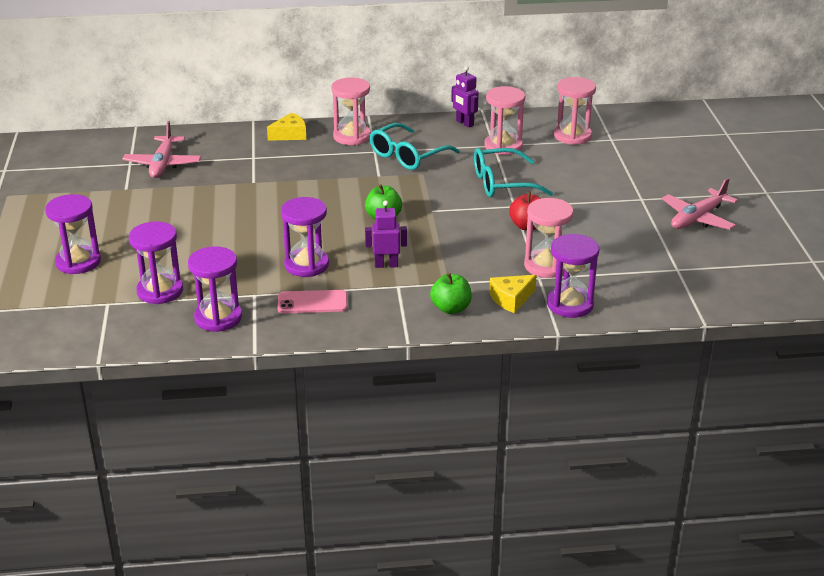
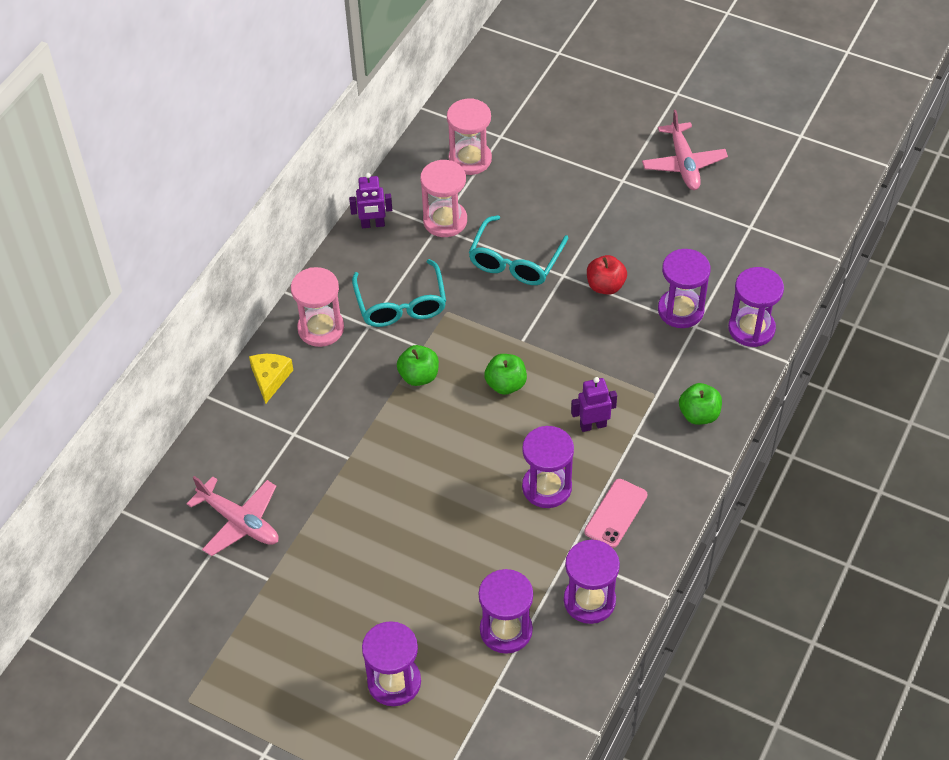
camera: 55 degrees left, 20 degrees up
(352, 183) = (419, 376): none -> green apple
(386, 265) = (593, 425): purple robot -> purple robot turned 45 degrees clockwise
(511, 299) = (714, 364): yellow cheese -> none
(546, 266) = (680, 310): pink hourglass -> purple hourglass

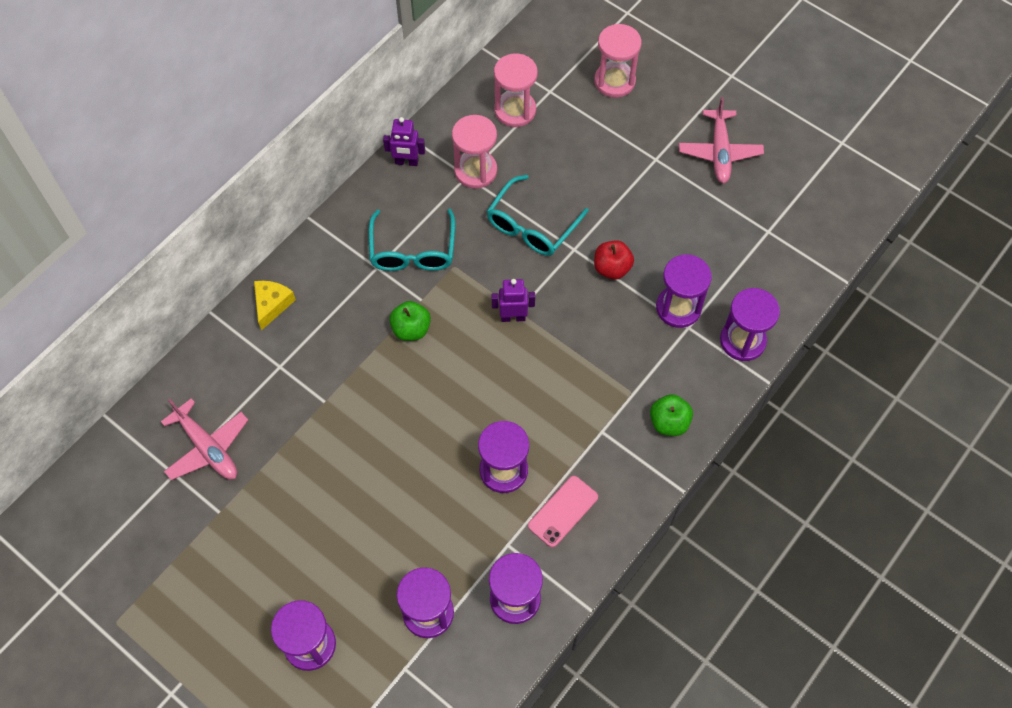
camera: 10 degrees right, 10 degrees up
(321, 328) = (331, 262): pink hourglass -> pink hourglass (614, 81)
(506, 384) = (491, 354): green apple -> none
(593, 425) = (564, 413): purple robot -> purple robot (513, 317)

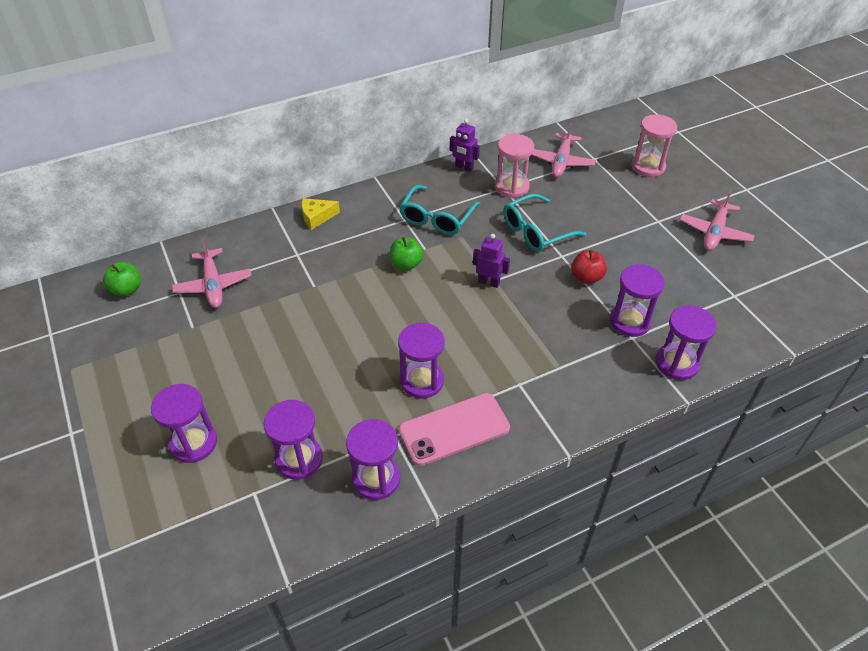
camera: 25 degrees right, 15 degrees down
(272, 304) = (317, 217): yellow cheese -> yellow cheese turned 150 degrees counterclockwise
(515, 110) = (561, 162): pink hourglass -> pink plane
(563, 511) = (454, 429): pink phone -> pink phone, size x1.53
(669, 422) = (581, 399): green apple -> green apple (127, 289)

